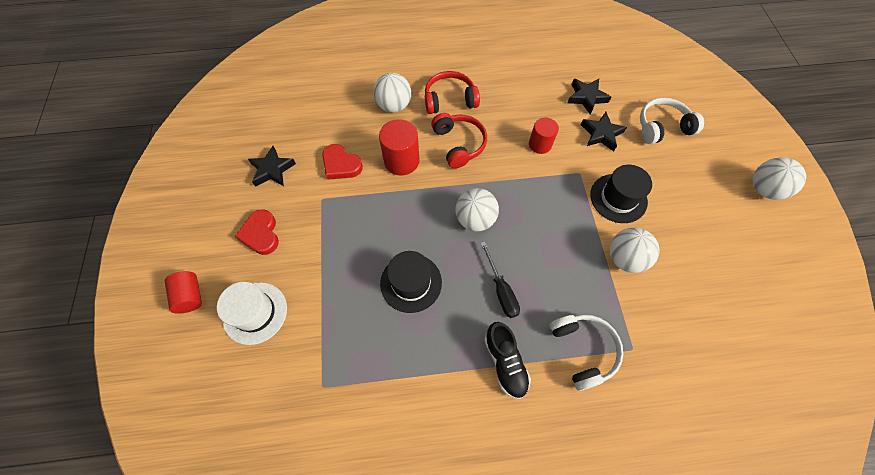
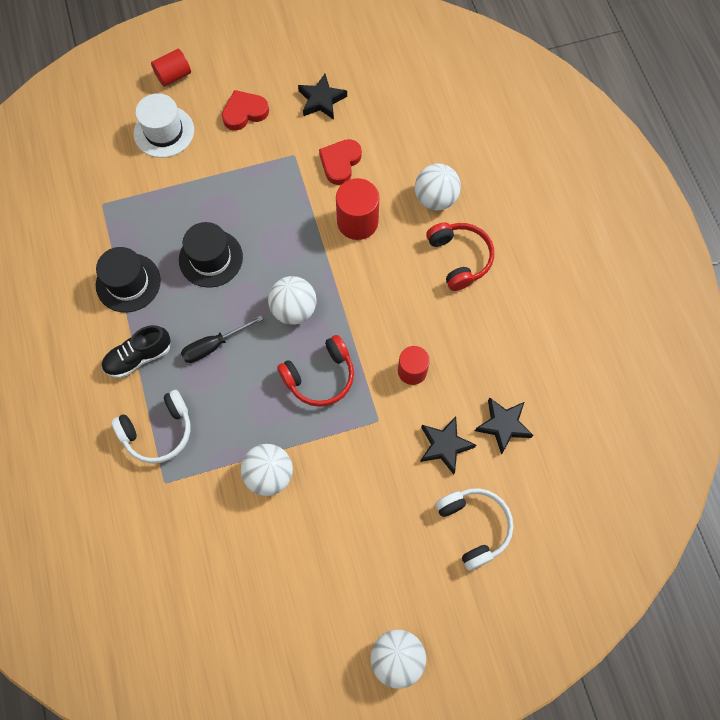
camera: 80 degrees right, 5 degrees up
(459, 144) = (393, 279): red headphones -> red headphones (320, 377)
(618, 198) = (349, 468): black hat -> black hat (128, 283)

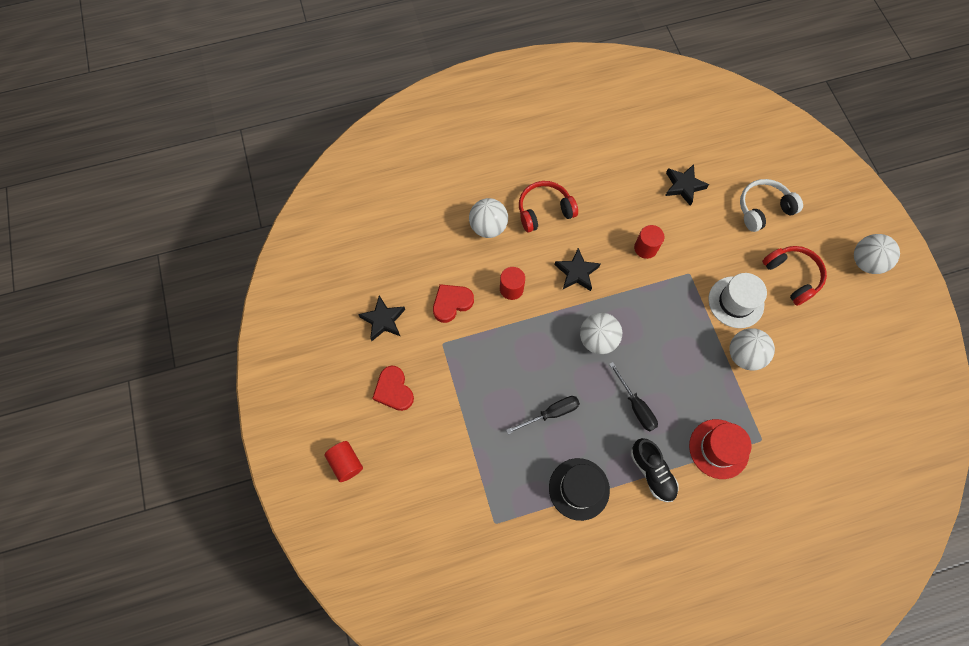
camera: 90 degrees left, 0 degrees up
(158, 432) = (718, 448): white headphones -> red hat
(164, 132) = (413, 468): white hat -> white hat (736, 302)
(211, 258) = (551, 413): black hat -> black screwdriver
(320, 377) = (657, 317): red headphones -> red headphones (792, 276)
(340, 163) = (451, 303): red heart -> red heart turned 120 degrees clockwise
(357, 222) = (511, 289): red cylinder -> red cylinder, size x0.66
(444, 446) = (704, 226): black star -> black star (576, 272)

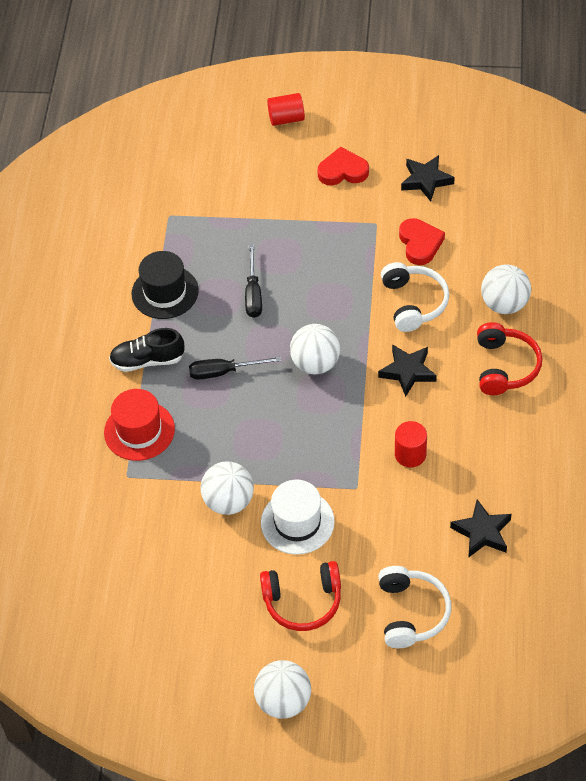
camera: 115 degrees right, 15 degrees down
(511, 289) = (414, 302): red cylinder -> white headphones

